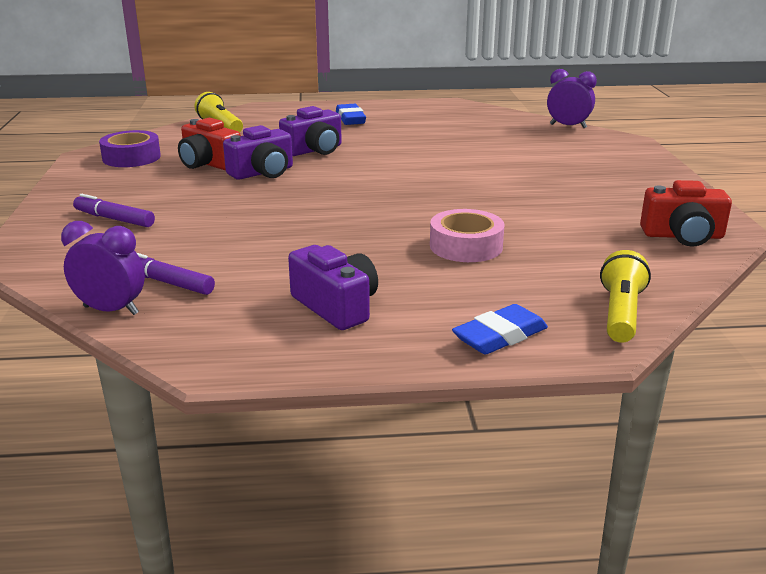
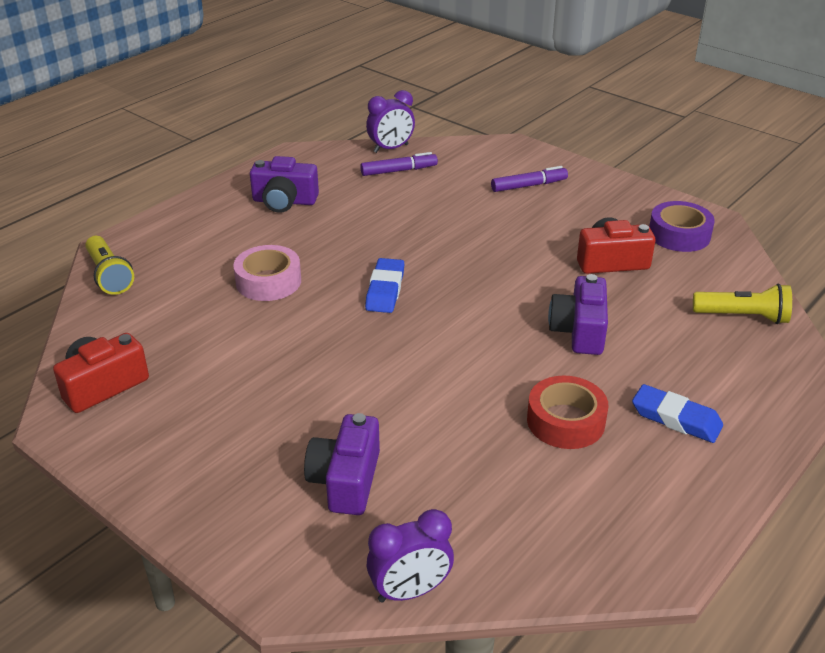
camera: 135 degrees right, 10 degrees up
(262, 173) = (548, 275): purple camera -> purple camera (346, 480)
(402, 133) = (565, 421): none -> red tape
(500, 336) = (171, 227): blue eraser -> blue eraser (385, 290)

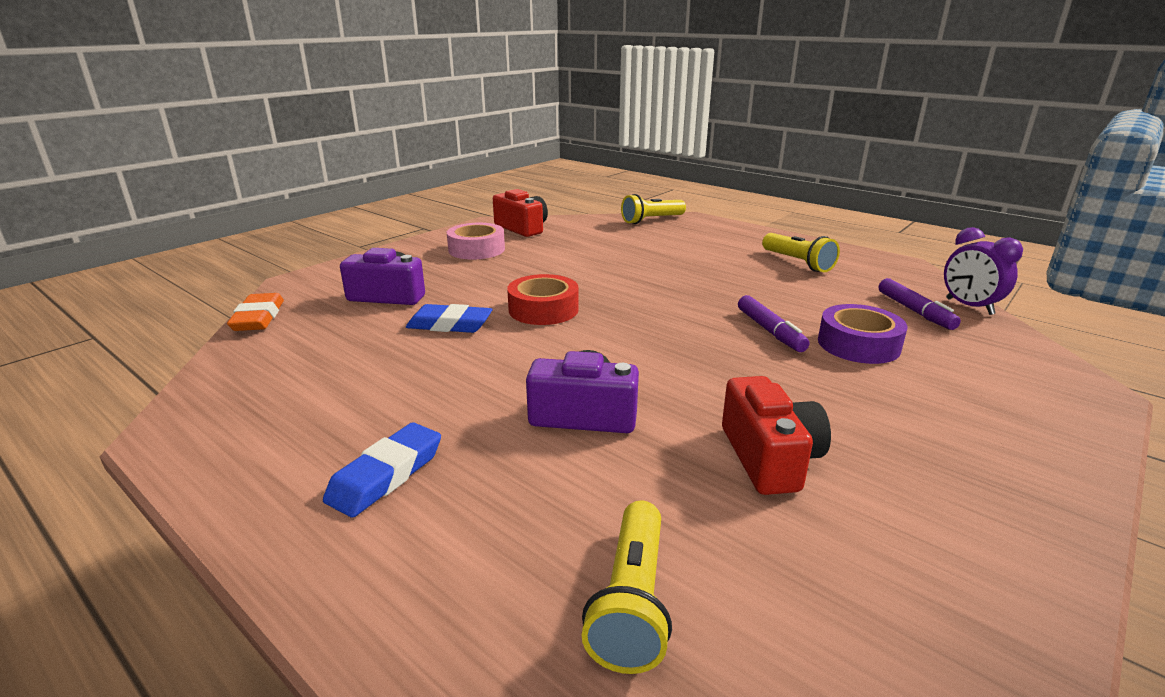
camera: 90 degrees right, 10 degrees down
(268, 281) = (656, 263): pink tape -> pink tape (476, 249)
(284, 201) = (798, 263): purple camera -> yellow flashlight
(385, 290) = (653, 306): blue eraser -> blue eraser (450, 325)
(410, 591) = (258, 318): purple clock -> orange eraser
(529, 186) = (960, 398): purple marker -> purple marker (770, 331)
(565, 421) = (416, 393): red tape -> red tape (543, 309)
(679, 235) = (909, 555): purple tape -> purple tape (858, 344)

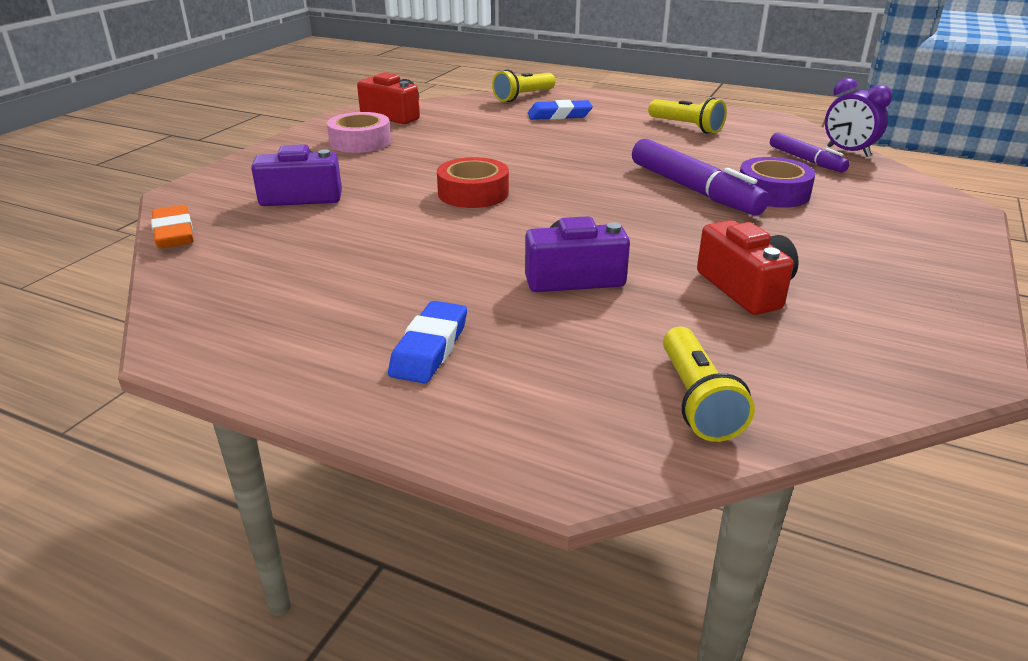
camera: 15 degrees left, 5 degrees up
(450, 325) = (389, 217): blue eraser -> blue eraser (559, 115)
(770, 331) = (693, 190): purple marker -> purple marker, size x1.70

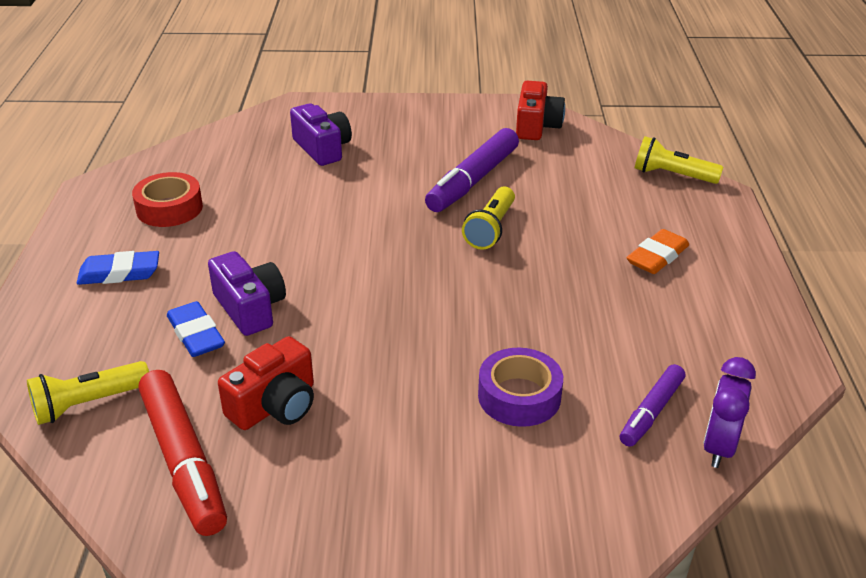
camera: 65 degrees right, 5 degrees up
(174, 233) = (233, 127): orange eraser -> orange eraser (657, 257)
(360, 142) = (455, 133): pink tape -> none
(473, 193) = (383, 219): red tape -> red tape (169, 208)
(559, 115) = (633, 211): blue eraser -> blue eraser (196, 334)
(686, 127) = (684, 302): yellow flashlight -> yellow flashlight (490, 229)
(693, 190) = (485, 340): purple marker -> purple marker (473, 180)
(819, 349) = (184, 461): none -> red marker

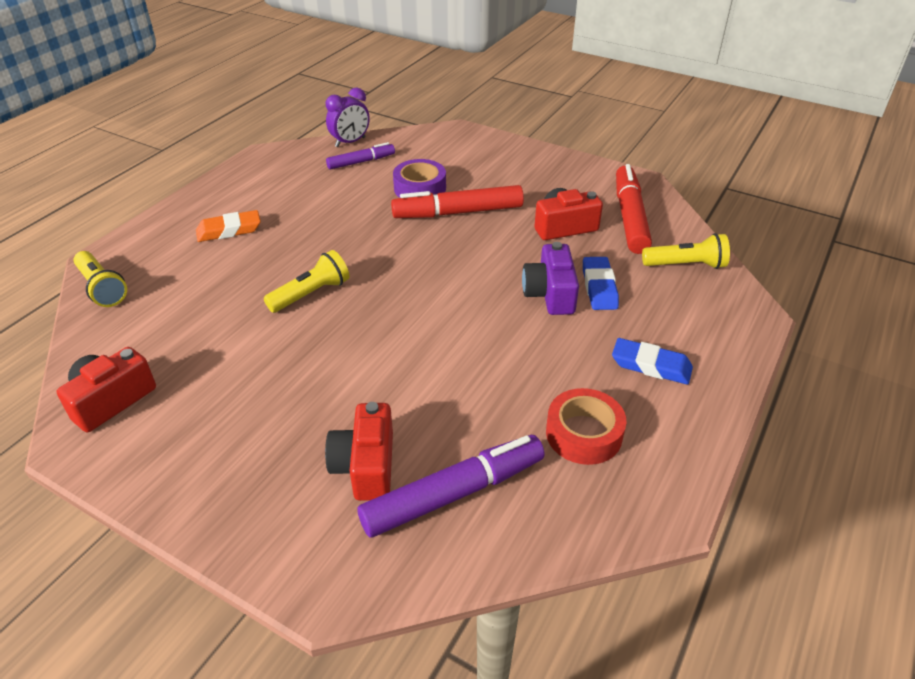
camera: 150 degrees left, 5 degrees up
(322, 148) = (365, 466): purple camera -> red camera
(432, 375) = (458, 212): none -> red marker
(473, 180) = (265, 350): purple marker -> purple marker (453, 494)

